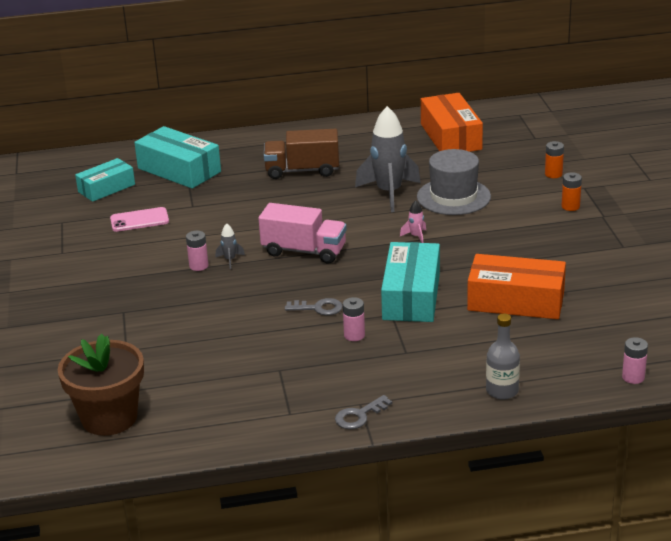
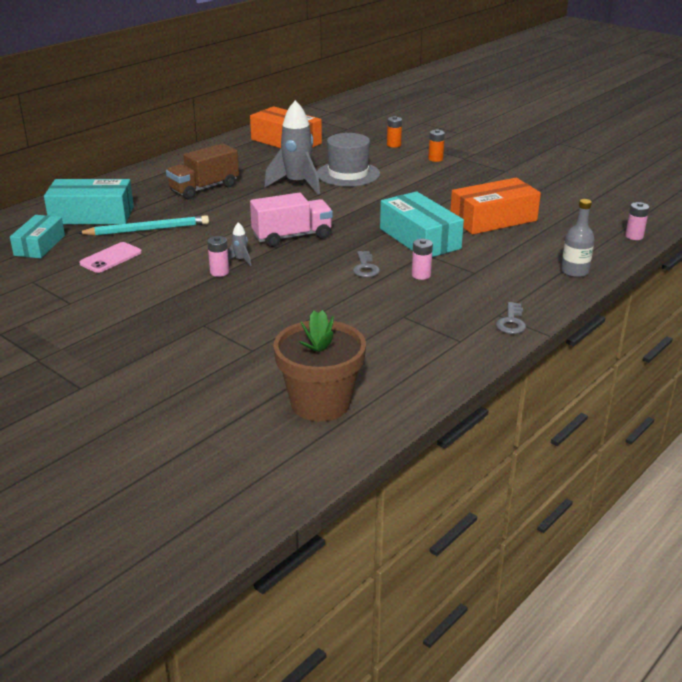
camera: 40 degrees left, 0 degrees up
(201, 200) = (147, 229): none -> turquoise pencil
(318, 308) = (365, 268): grey key -> grey key turned 120 degrees clockwise
(416, 237) = (361, 204): pink rocket -> none

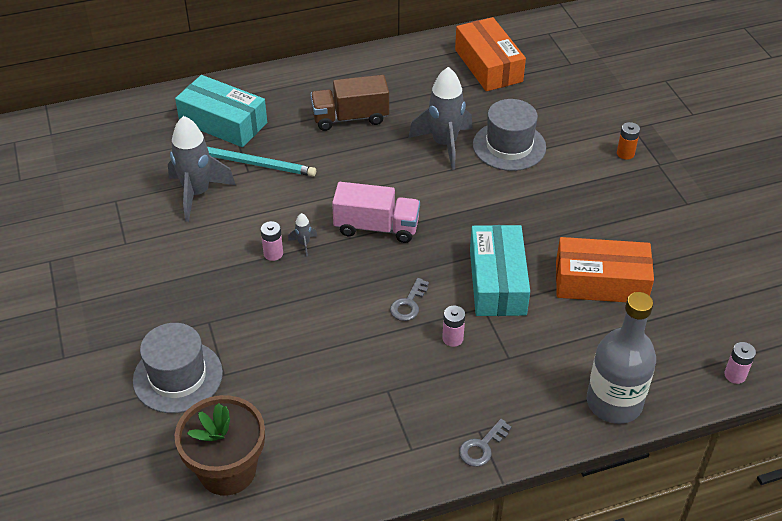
camera: 30 degrees right, 15 degrees up
(39, 245) = (152, 151): turquoise box -> none
(111, 258) = (197, 194): pink phone -> grey rocket
(210, 364) = (178, 376): none -> grey hat
(393, 145) = (599, 111): orange battery -> none
(574, 271) = (614, 402): grey bottle -> grey bottle, size x1.76

